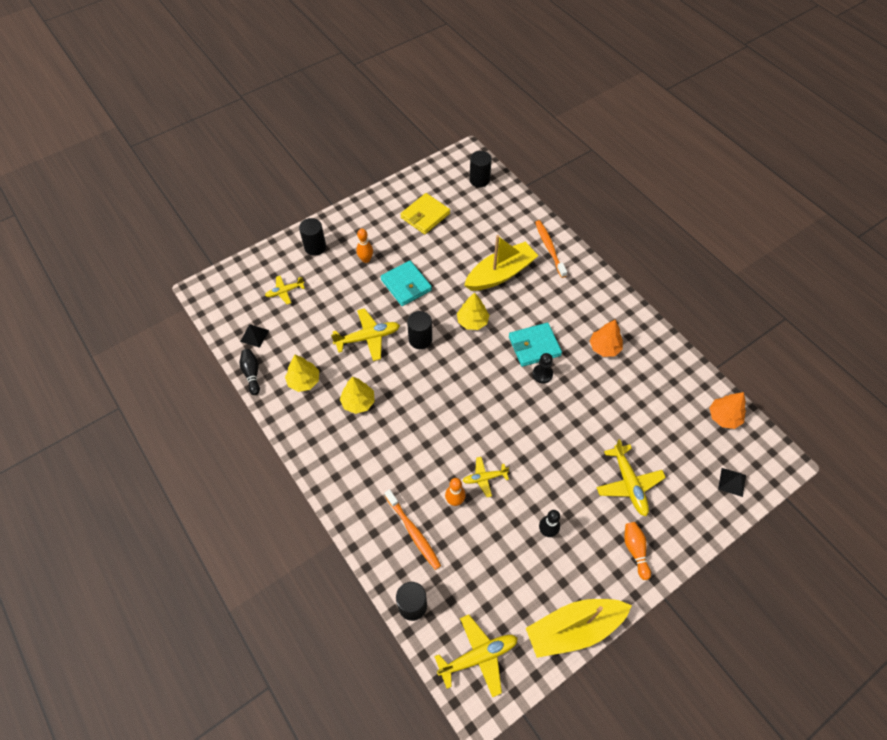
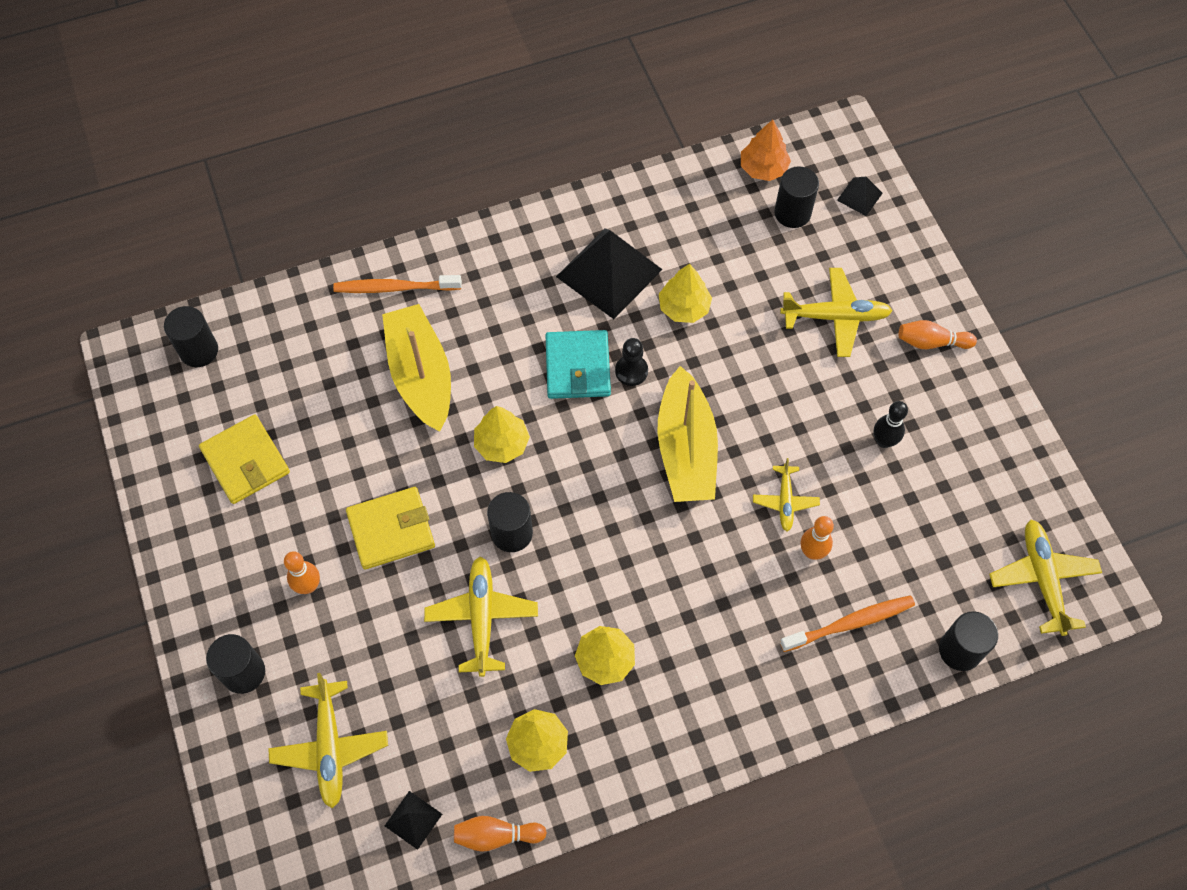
camera: 75 degrees left, 5 degrees up
(252, 374) = (496, 835): black bowling pin -> orange bowling pin
(285, 292) = (330, 747): yellow plane -> yellow plane, size x1.63
(406, 285) = (391, 530): turquoise wallet -> yellow wallet
(574, 629) = (1023, 450): yellow boat -> yellow boat (686, 449)
(598, 393) = (684, 307): none -> yellow tree
(604, 347) = (609, 273): orange tree -> black pyramid
(697, 441) = (792, 213): none -> black cylinder

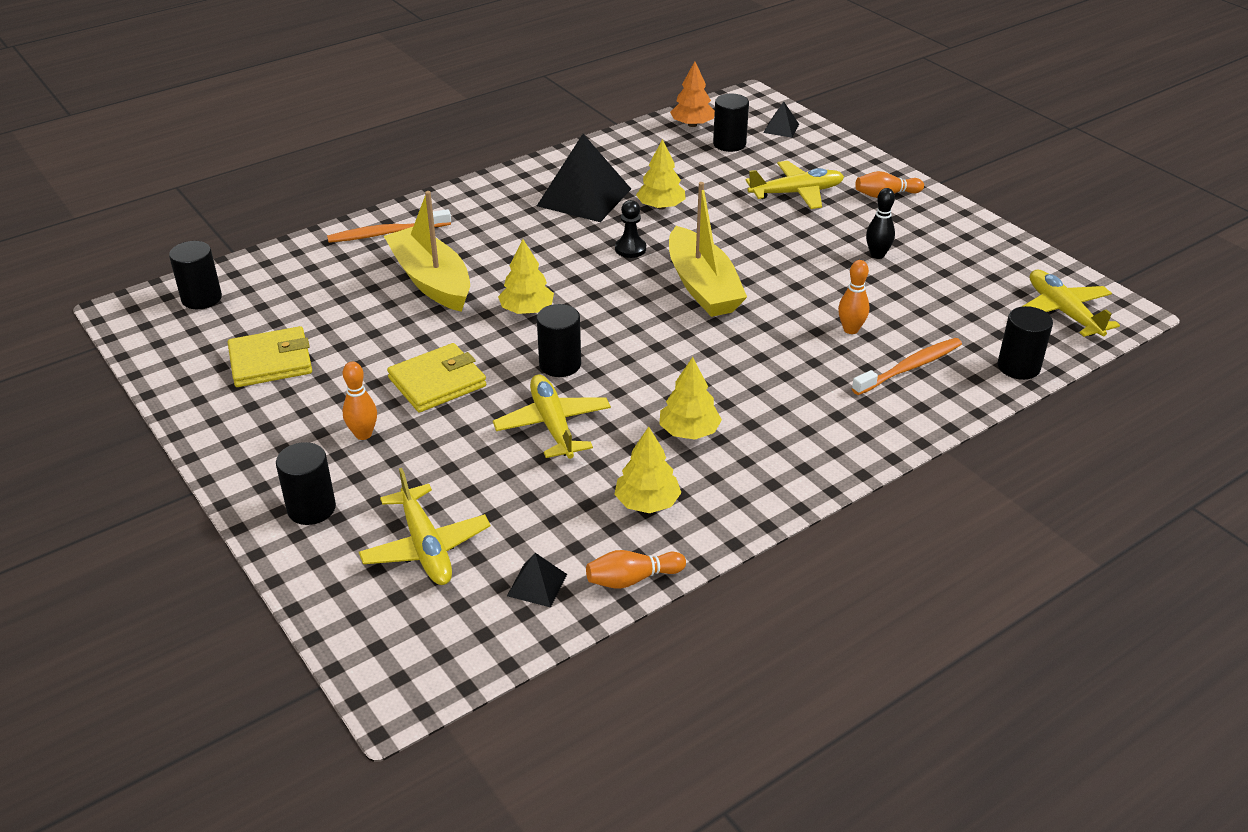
camera: 15 degrees left, 25 degrees down
(246, 461) = (271, 361): yellow wallet -> yellow wallet turned 60 degrees counterclockwise
(577, 367) = (579, 254): turquoise wallet -> none
(785, 501) = (809, 303): yellow plane -> none

